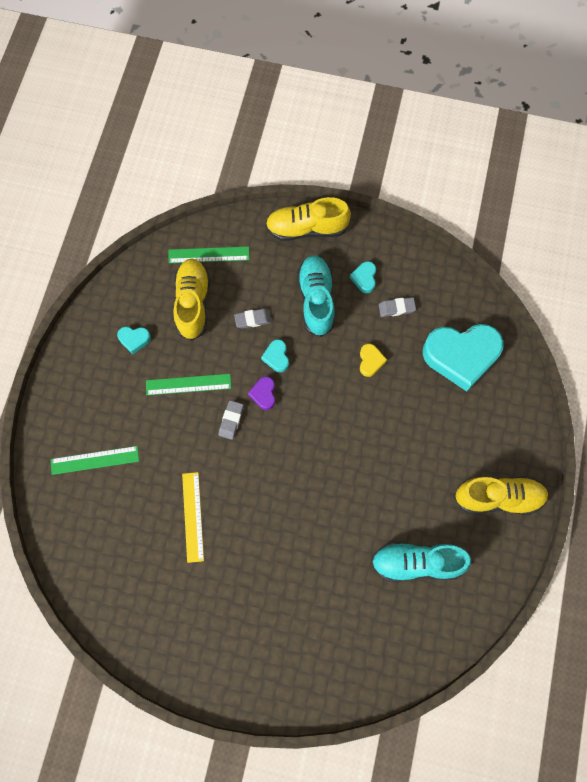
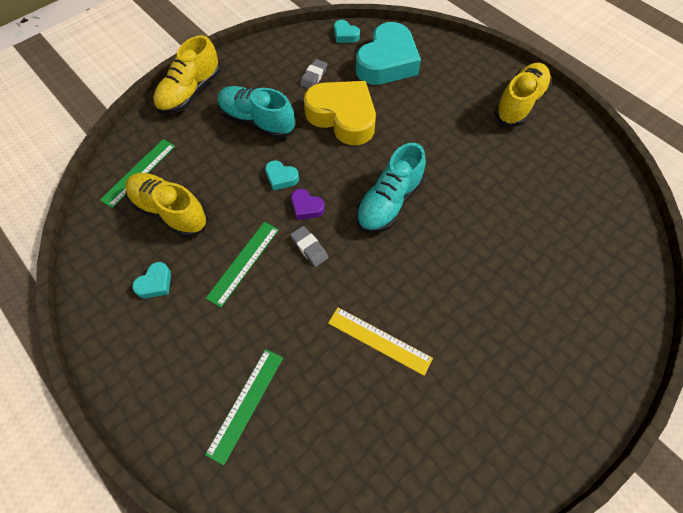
camera: 55 degrees left, 10 degrees down
(253, 319) = (231, 175): grey eraser -> none
(364, 278) = (270, 82): turquoise heart -> turquoise heart (345, 35)
(370, 361) = (343, 117): yellow heart -> yellow heart, size x2.38
(416, 563) = (542, 185): turquoise shoe -> turquoise shoe (389, 202)

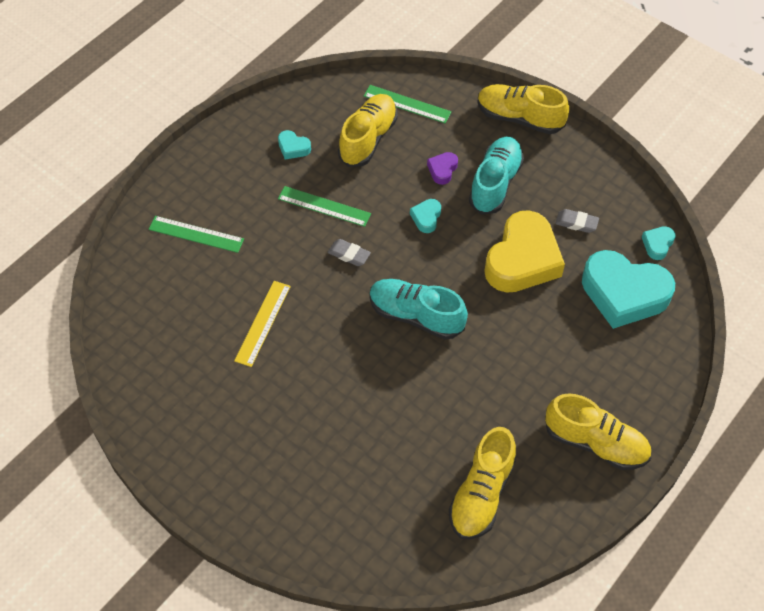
camera: 80 degrees right, 5 degrees down
(306, 207) = (395, 245): purple heart -> purple heart (442, 170)
(309, 248) = (349, 254): grey eraser -> grey eraser turned 75 degrees clockwise
(567, 183) = (481, 494): none -> yellow shoe

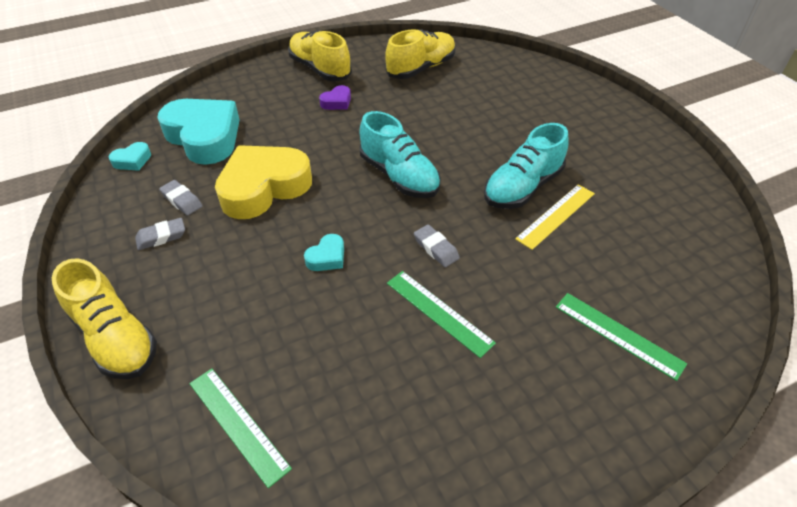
camera: 155 degrees left, 10 degrees down
(293, 148) = (444, 415): turquoise heart -> none
(368, 139) = (330, 387): yellow shoe -> none
(442, 170) = (267, 305): purple heart -> purple heart (337, 102)
(495, 183) = (222, 267): turquoise shoe -> turquoise shoe (522, 187)
(560, 189) = (161, 237): none -> grey eraser

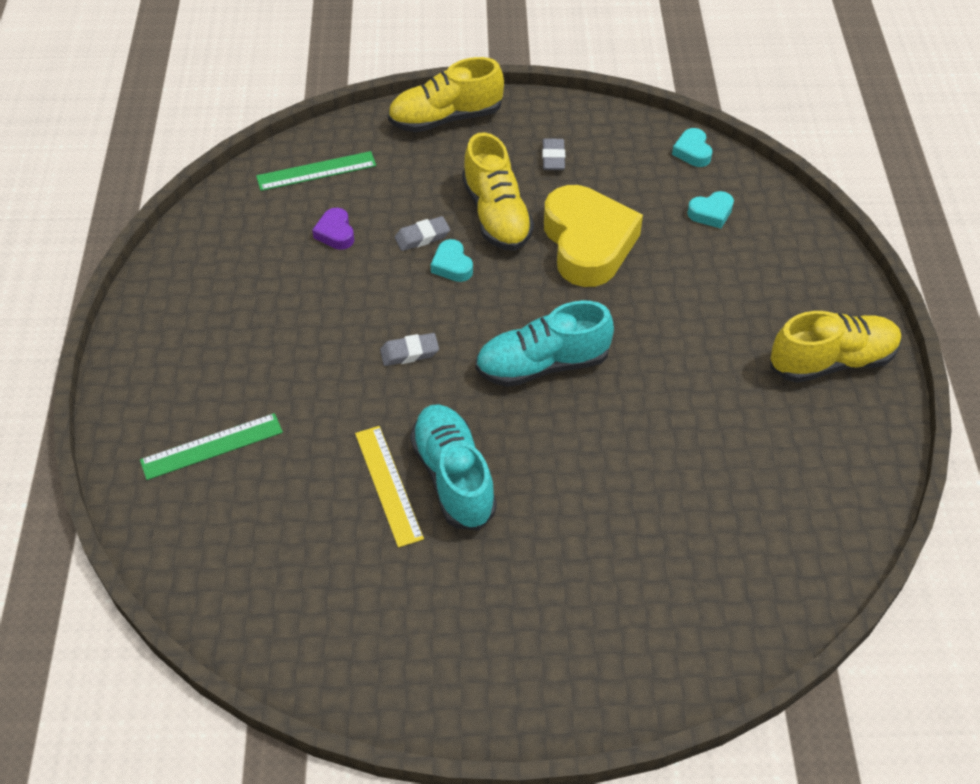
camera: 115 degrees right, 5 degrees up
(182, 200) = (601, 179): grey eraser -> grey eraser (422, 237)
(204, 137) = (711, 213): turquoise heart -> turquoise heart, size x0.42
(337, 102) = (733, 354): purple heart -> purple heart (335, 233)
(421, 68) = (787, 486): yellow shoe -> yellow shoe (496, 215)
(439, 312) = (331, 323): green ruler -> none

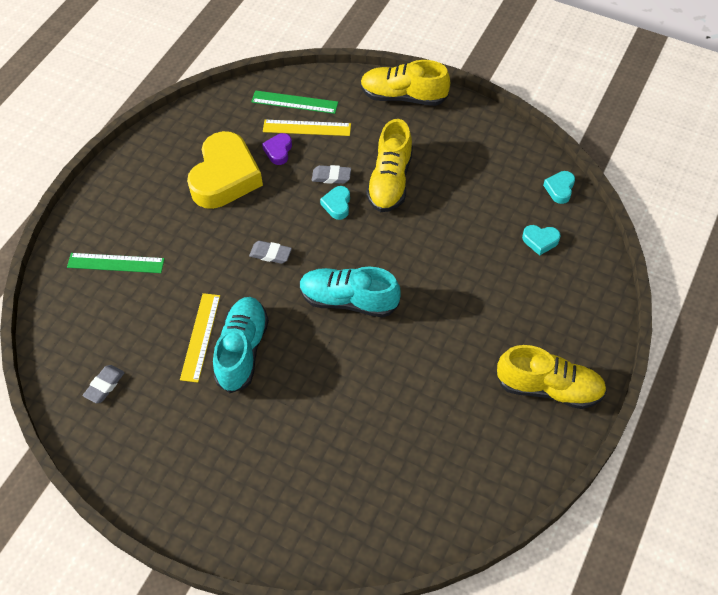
camera: 30 degrees right, 5 degrees up
(352, 194) = (307, 128): none -> yellow ruler
(553, 158) = (457, 154): grey eraser -> grey eraser (104, 385)
(588, 243) = (438, 227): yellow heart -> yellow heart (225, 177)

